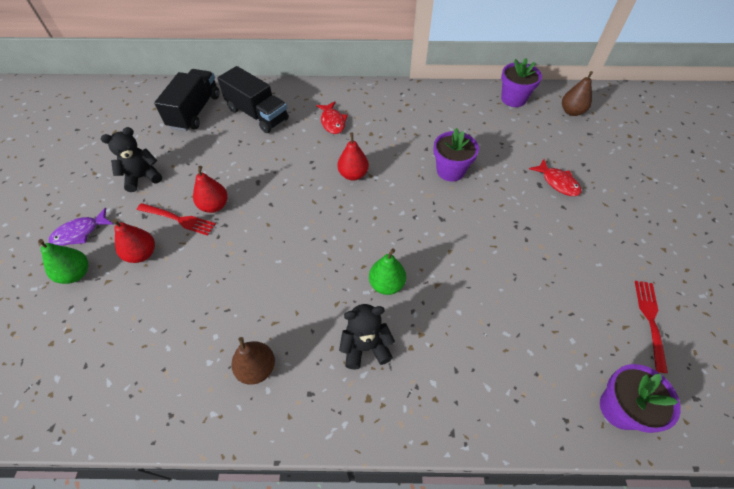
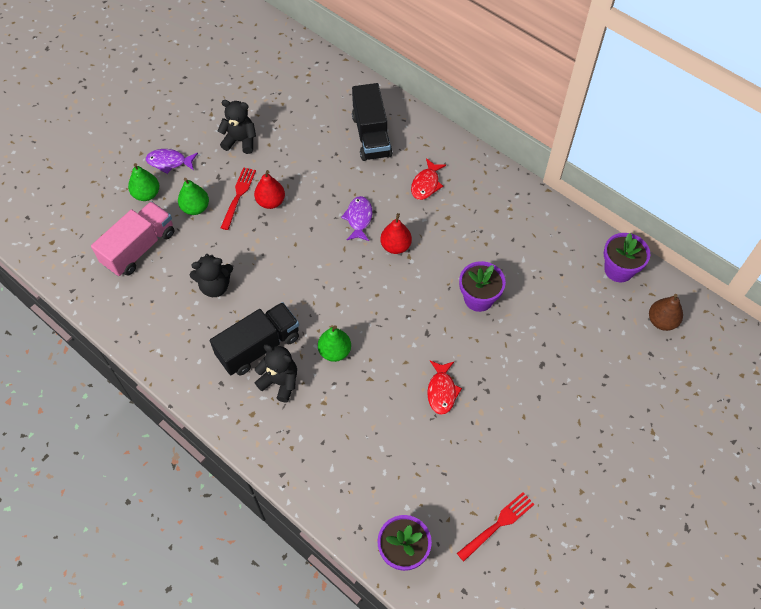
camera: 40 degrees right, 5 degrees up
(107, 328) = (139, 248): none -> pink truck
(142, 254) = (195, 208): red pear -> green pear
(178, 219) = (238, 196): red fork -> red fork turned 135 degrees counterclockwise
(195, 111) = (324, 100): black truck -> black truck (259, 347)
(222, 308) = (215, 286): none -> black teddy bear
(257, 368) = (204, 343): brown pear -> none
(304, 173) = (359, 218): none -> purple fish
(557, 182) = (560, 374): red fish -> red fish (441, 391)

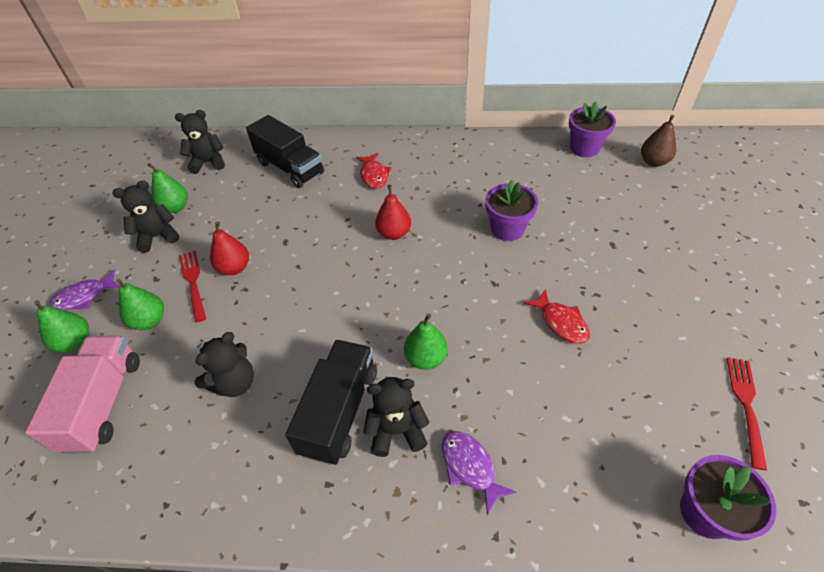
camera: 35 degrees left, 10 degrees down
(267, 122) = (175, 207): none -> green pear
(317, 91) = (208, 163): none -> black teddy bear
(359, 218) = (338, 232): purple fish -> purple fish (470, 467)

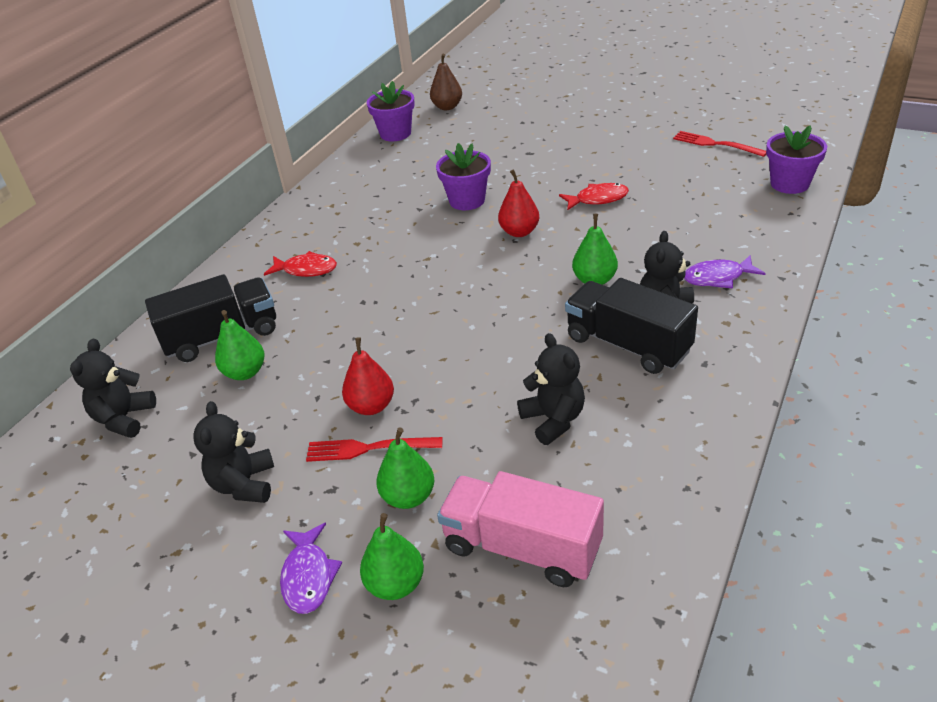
camera: 65 degrees left, 10 degrees down
(175, 207) = (196, 462): green pear -> green pear (245, 372)
(394, 233) = (415, 271): red pear -> red pear (519, 232)

